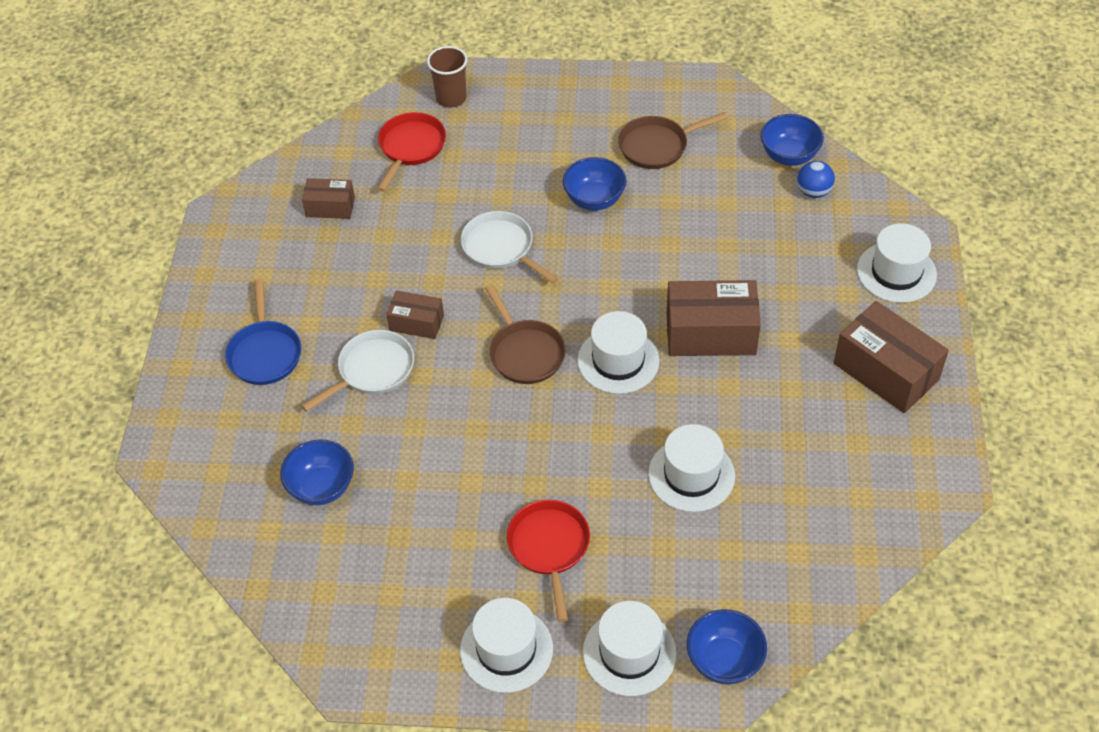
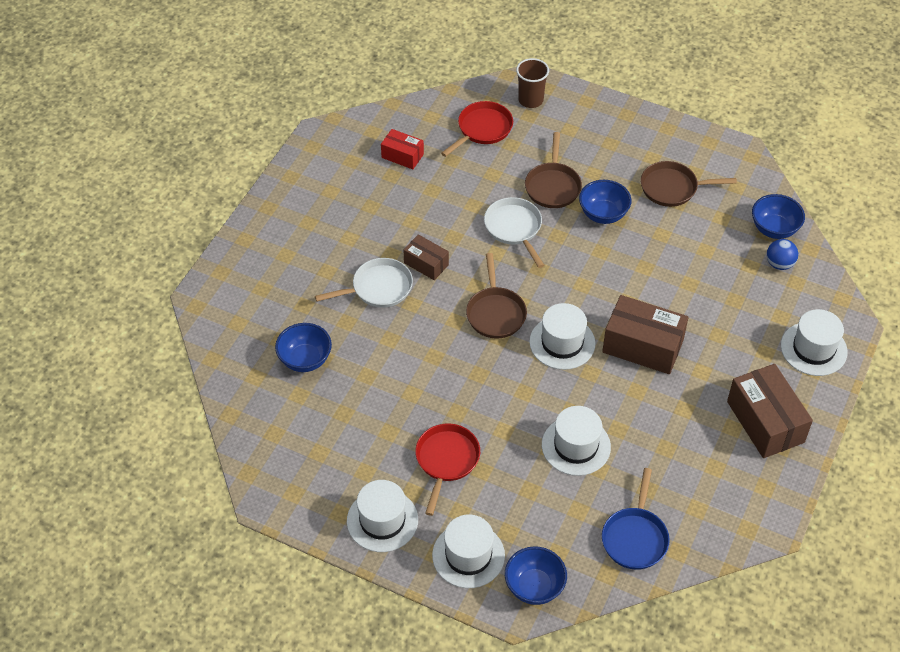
camera: 20 degrees right, 0 degrees up
(265, 353) = (308, 249): blue pan -> blue pan (635, 537)
(330, 207) = (402, 156): brown box -> red box
(522, 186) = (553, 186): none -> brown pan

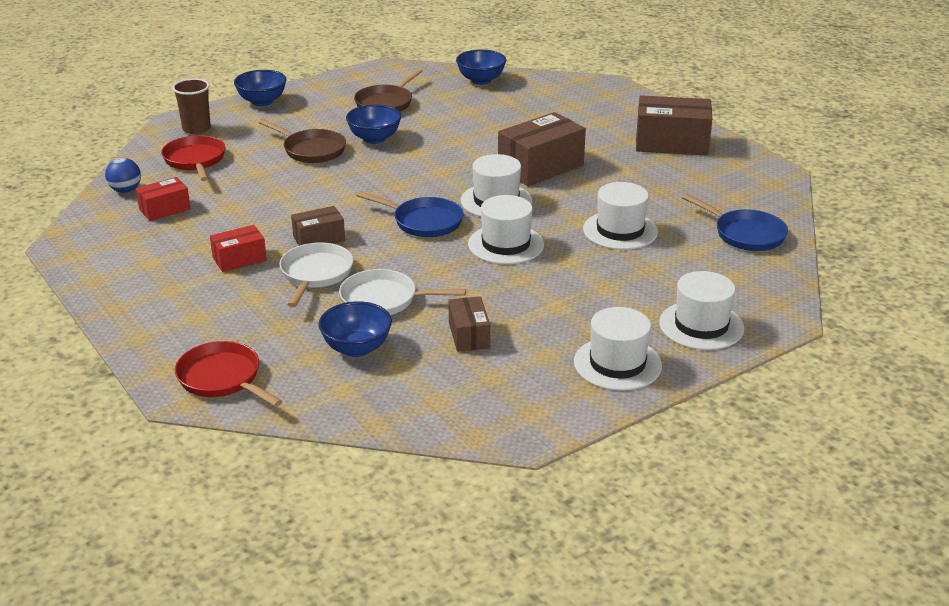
camera: 60 degrees left, 20 degrees down
(361, 415) = (469, 335): none -> brown box
(368, 235) = (239, 259): none -> red box
(446, 461) = (575, 302): red pan -> red pan (223, 379)
(495, 313) = (423, 222): brown pan -> blue pan
(514, 228) = (336, 182): white pan -> white pan (384, 300)
(534, 587) = (764, 301): blue bowl -> blue bowl (262, 102)
(779, 264) = (518, 89): blue ball -> blue ball (125, 190)
(813, 349) = (617, 103): white hat -> white hat (506, 244)

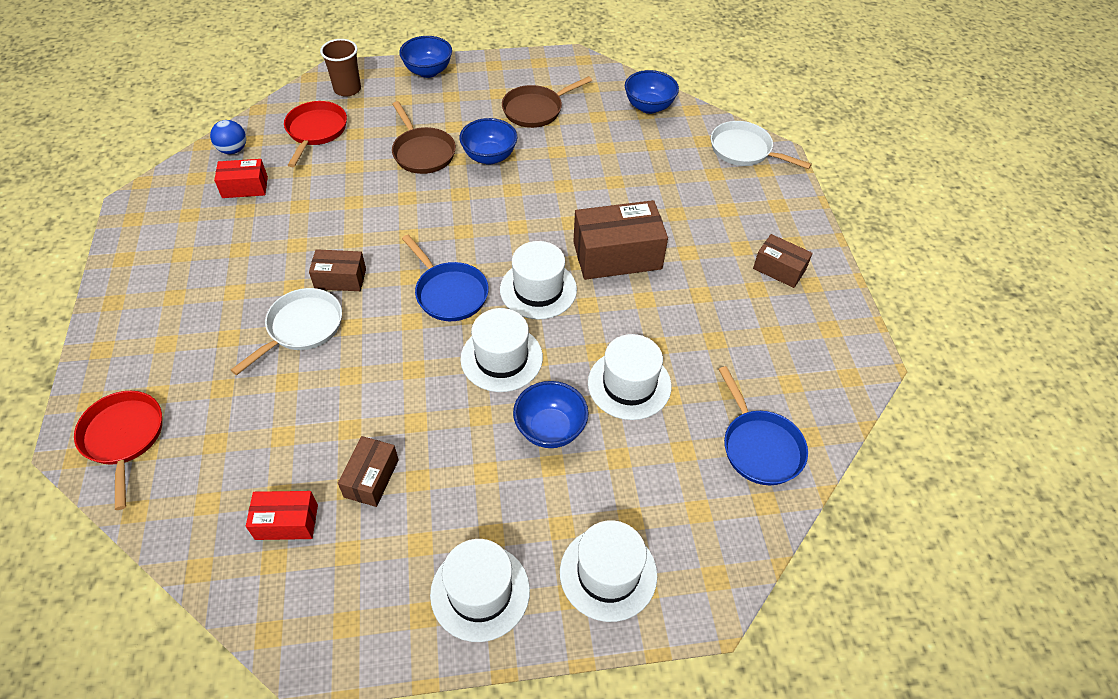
camera: 25 degrees right, 20 degrees up
(239, 259) = (255, 279): red box -> red box (286, 522)
(356, 348) = (261, 449): blue bowl -> blue bowl (550, 429)
(384, 300) = (334, 390): white pan -> white pan (744, 150)
(671, 143) = (779, 269): brown box -> brown box, size x0.56

